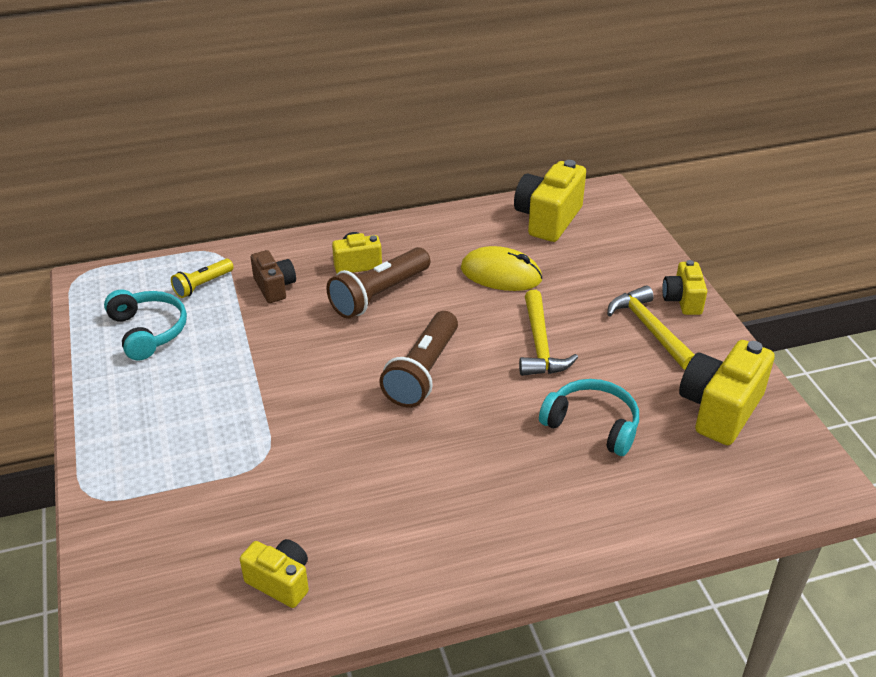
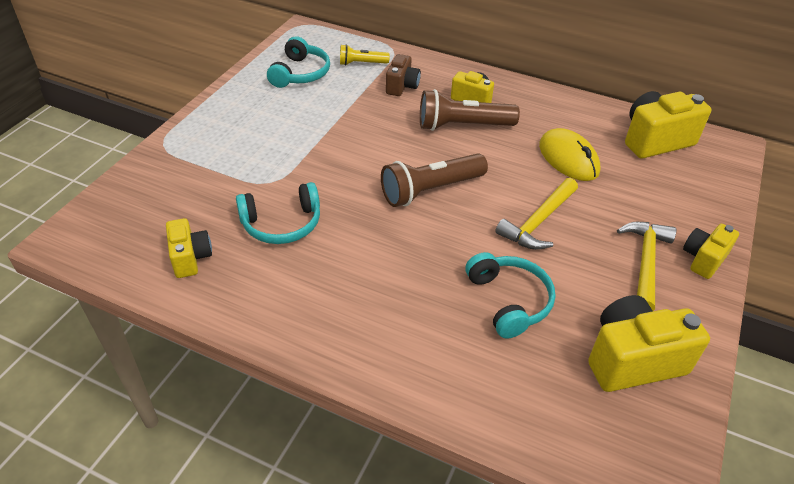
camera: 40 degrees right, 5 degrees up
(327, 490) = (282, 224): none -> turquoise headphones

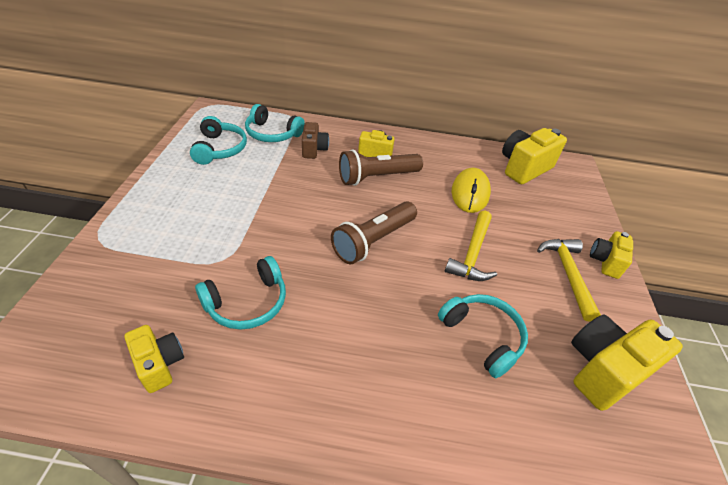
camera: 20 degrees left, 0 degrees up
(362, 63) = (272, 133): yellow flashlight -> turquoise headphones
(568, 158) = (470, 193): yellow mouse -> yellow mouse turned 60 degrees clockwise

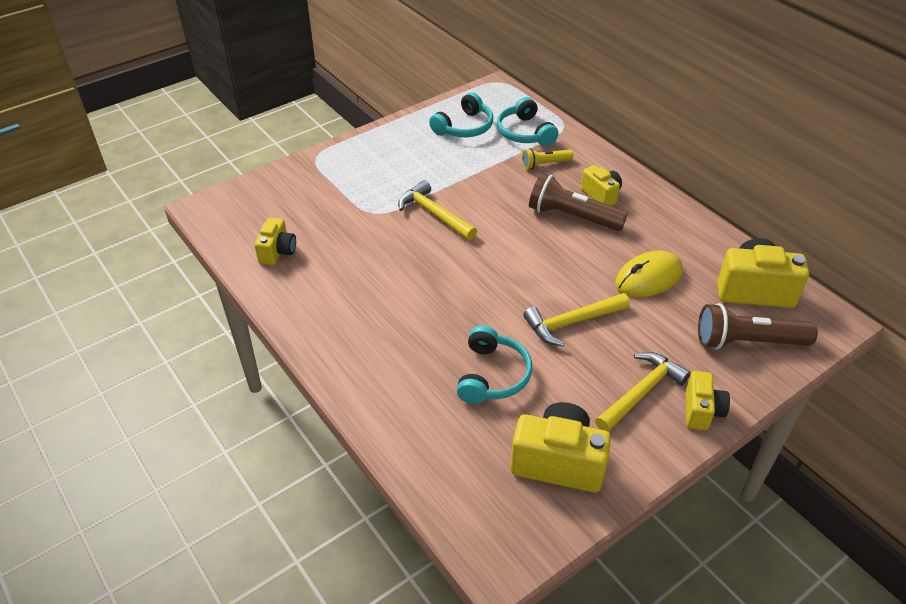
camera: 50 degrees right, 0 degrees up
(247, 302) = (360, 249): turquoise headphones -> none
(277, 230) = (434, 214): none -> yellow hammer
(314, 149) = (545, 164): brown camera -> yellow flashlight
(373, 241) = (498, 263): brown flashlight -> brown flashlight (747, 342)
(605, 262) = (701, 411): yellow camera -> yellow camera turned 120 degrees clockwise

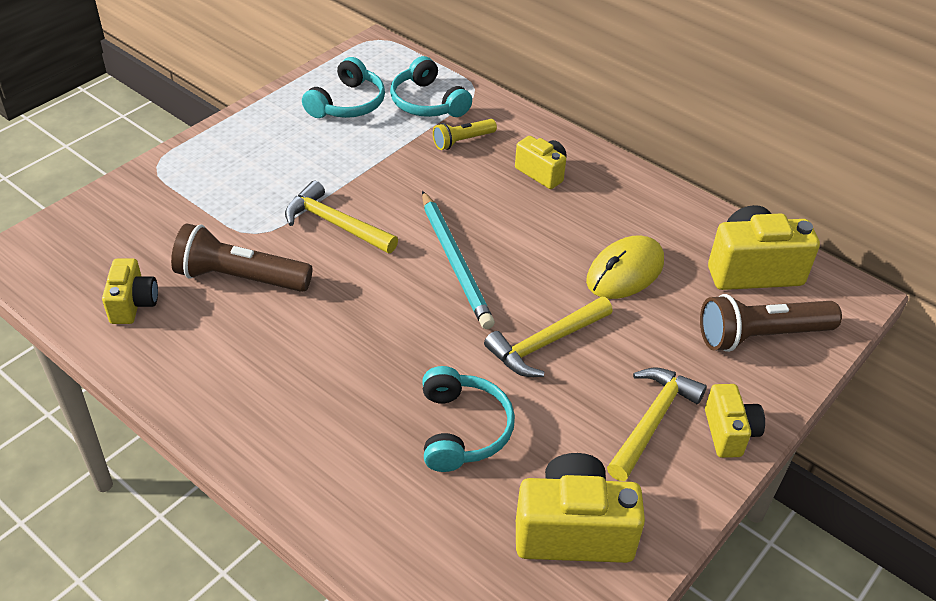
camera: 15 degrees left, 0 degrees up
(517, 253) = (455, 262): none -> turquoise pencil
(572, 217) = (513, 205): brown flashlight -> brown flashlight (240, 278)

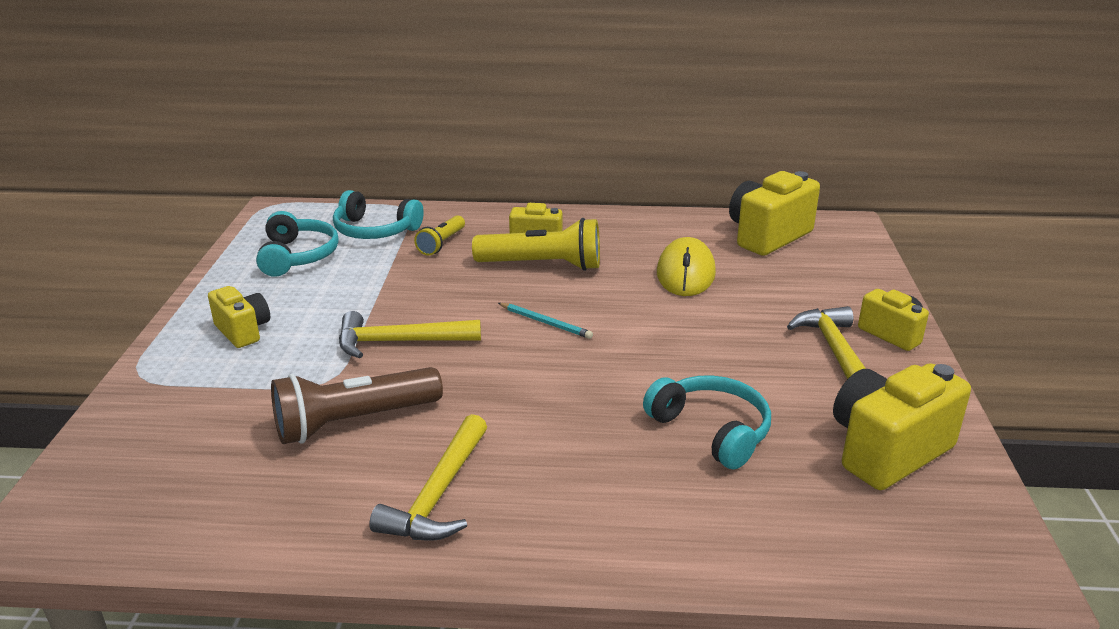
camera: 35 degrees left, 15 degrees down
(133, 304) = (257, 497): yellow camera -> yellow camera (243, 331)
(455, 262) = (545, 322): turquoise pencil -> turquoise pencil, size x0.52
(516, 203) = (543, 265): none -> yellow flashlight
(545, 343) = (692, 342): yellow hammer -> yellow hammer (438, 494)
(761, 336) = (828, 270): brown flashlight -> none

